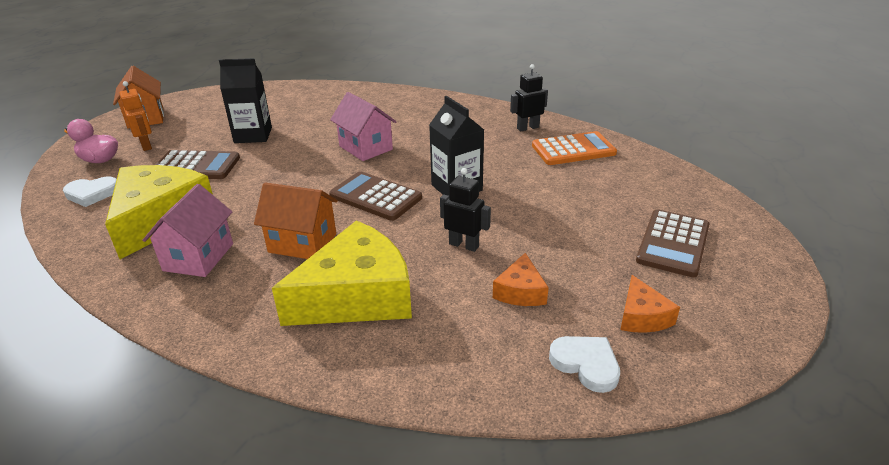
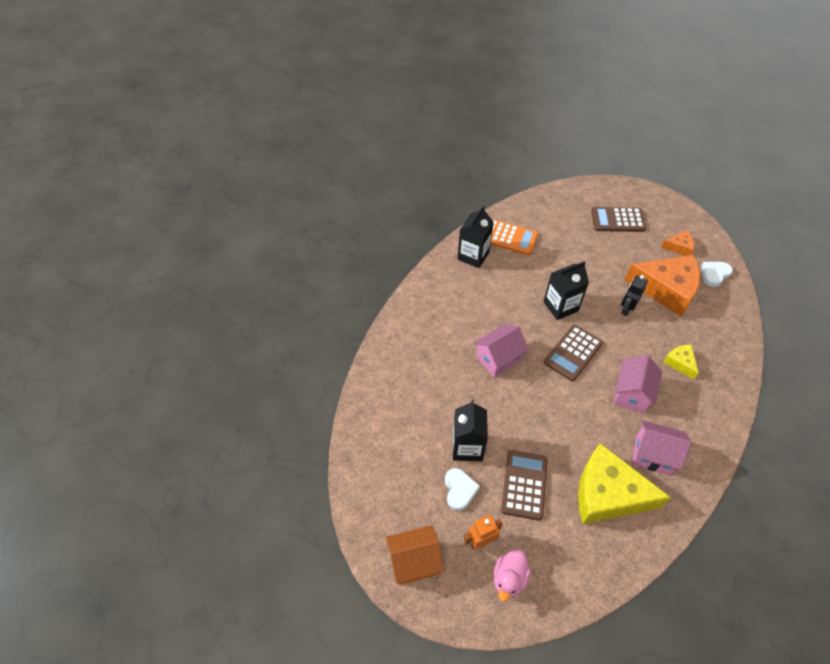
camera: 85 degrees left, 20 degrees up
(92, 194) = (571, 563): white heart -> white heart (459, 490)
(302, 243) = (631, 394): orange house -> pink house
(357, 296) = (680, 363): yellow cheese -> yellow cheese, size x0.46
(520, 291) = (666, 289): orange cheese -> orange cheese, size x2.16
(527, 128) = (473, 256): black robot -> black carton
(573, 149) = (509, 237): orange calculator -> orange calculator turned 120 degrees clockwise
(673, 243) = (617, 220): brown calculator -> brown calculator turned 150 degrees clockwise

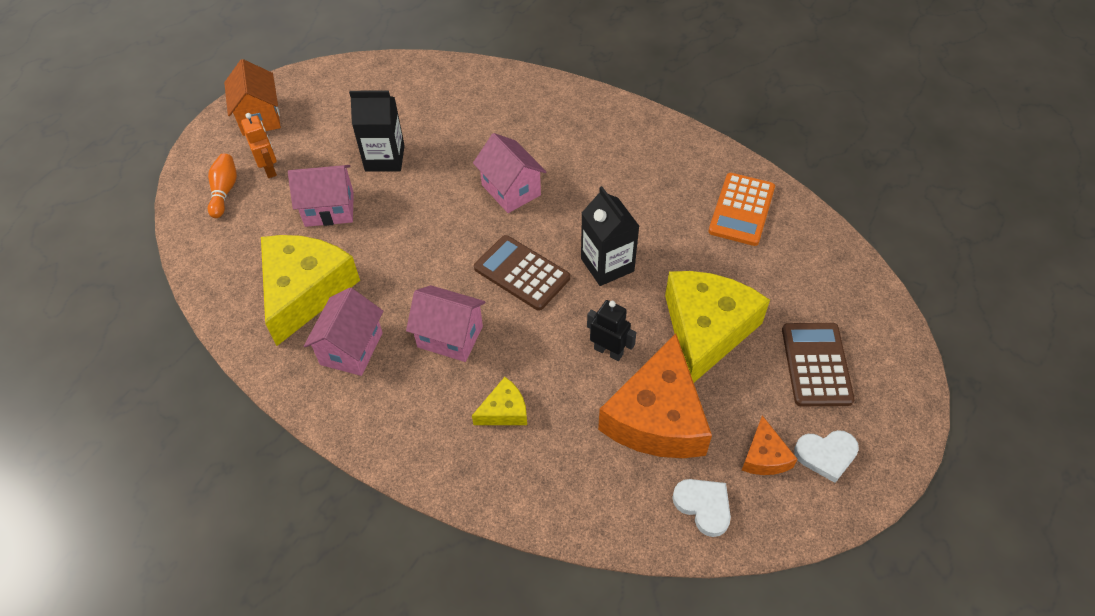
camera: 90 degrees right, 0 degrees up
(459, 490) = (332, 151): white heart -> white heart (826, 455)
(473, 256) = (695, 166): black carton -> none
(509, 578) = (224, 191): pink duck -> orange bowling pin
(524, 485) = (329, 209): brown calculator -> pink house
(603, 263) = (706, 330): none -> yellow cheese

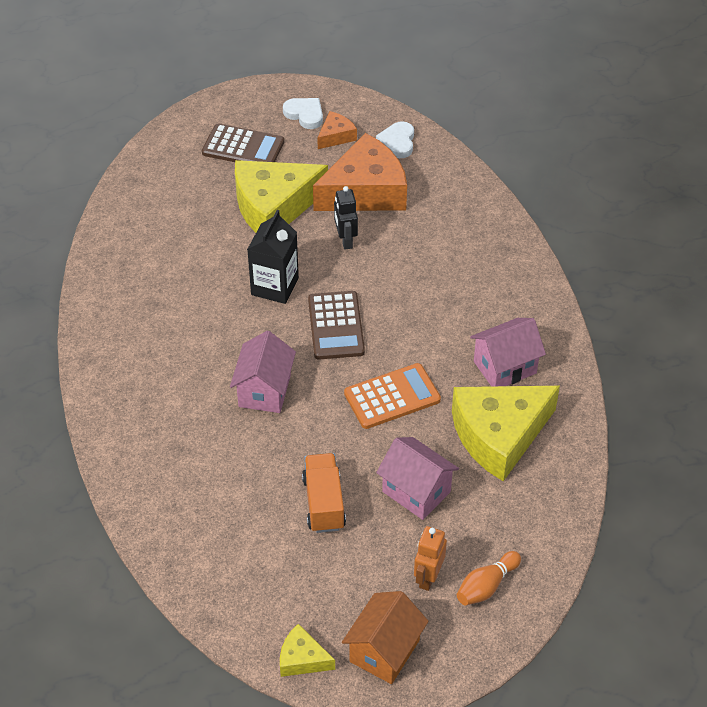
camera: 135 degrees left, 5 degrees down
(385, 158) = (324, 503): black carton -> orange truck
(450, 336) = (431, 324): pink house -> none
(504, 411) = (447, 258): yellow cheese -> yellow cheese (302, 658)
(741, 209) = (139, 249): orange calculator -> orange calculator (392, 397)
(816, 364) = (243, 147): brown calculator -> brown calculator turned 120 degrees counterclockwise

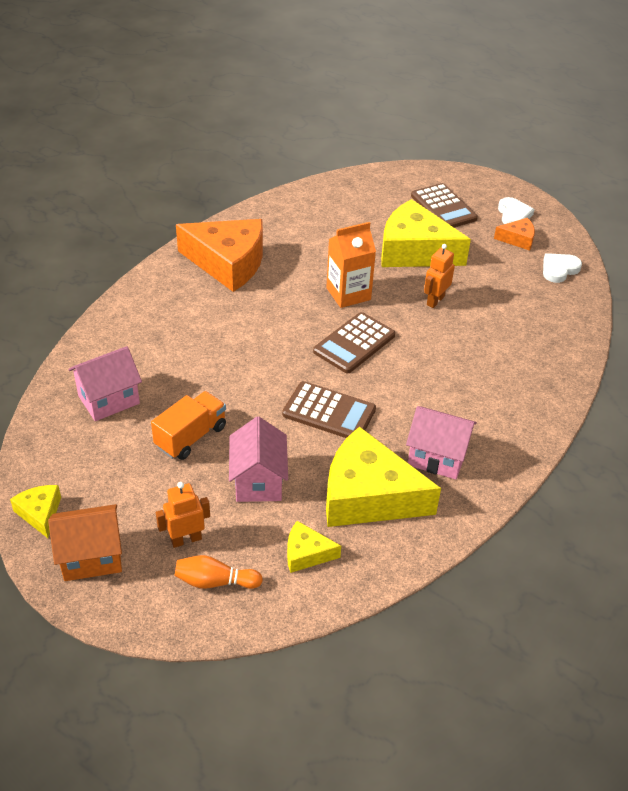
camera: 45 degrees right, 5 degrees down
(265, 391) = (253, 345): pink house -> pink house (109, 400)
(275, 286) = (348, 294): black carton -> orange carton
(345, 240) = (435, 300): black robot -> orange robot
(365, 191) = (492, 282): orange cheese -> orange cheese (228, 263)
(392, 397) = (329, 412): orange calculator -> brown calculator
(515, 512) = (306, 553): none -> yellow cheese

